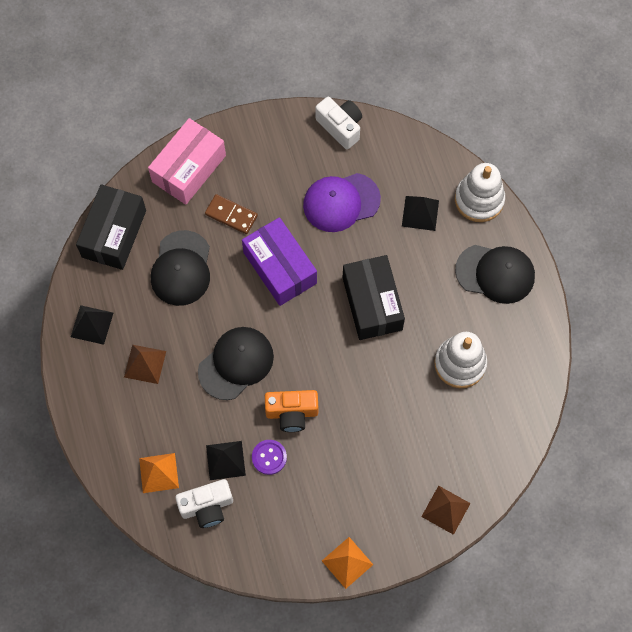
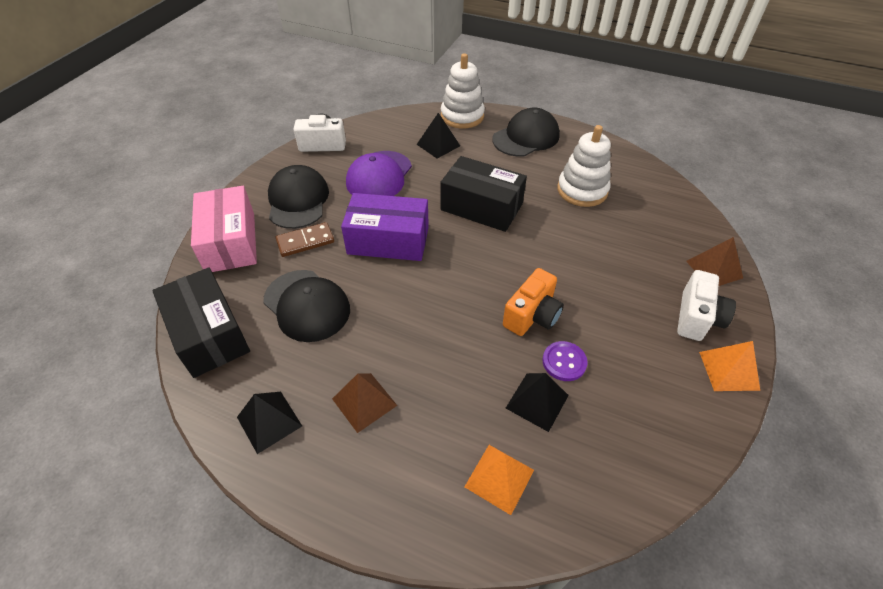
camera: 50 degrees left, 20 degrees down
(207, 507) = (579, 456): white camera -> white camera (697, 318)
(236, 363) = (442, 325): black cap -> black cap (298, 200)

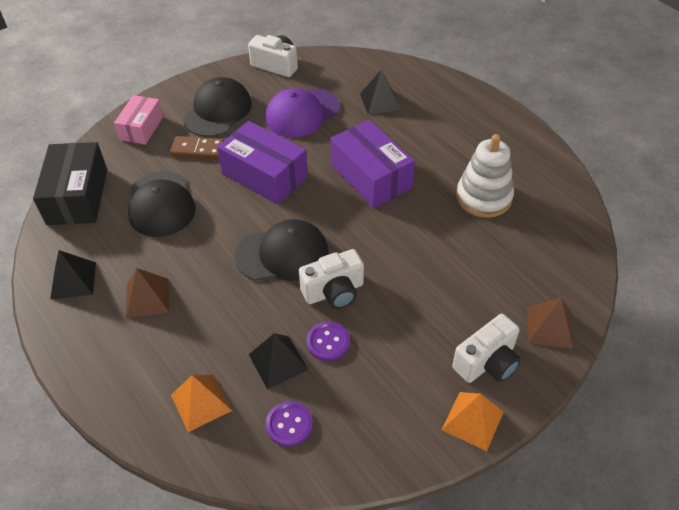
camera: 30 degrees right, 0 degrees up
(230, 242) = (141, 128): pink box -> pink box, size x0.64
(462, 116) = (427, 79): white stacking toy -> none
(481, 207) = (371, 176): black box -> purple box
(526, 137) = (473, 123): black cap -> black cap (282, 254)
(532, 315) = (334, 292): orange camera -> white camera
(594, 454) = (289, 424): none -> purple button

